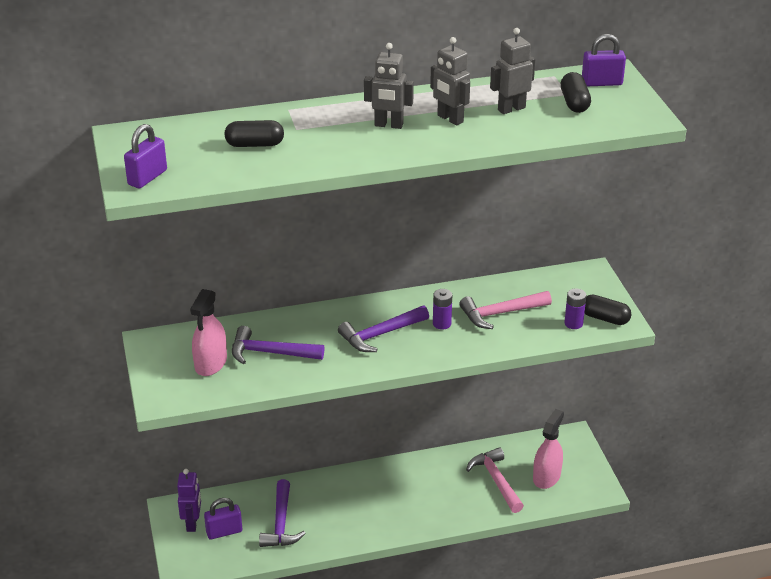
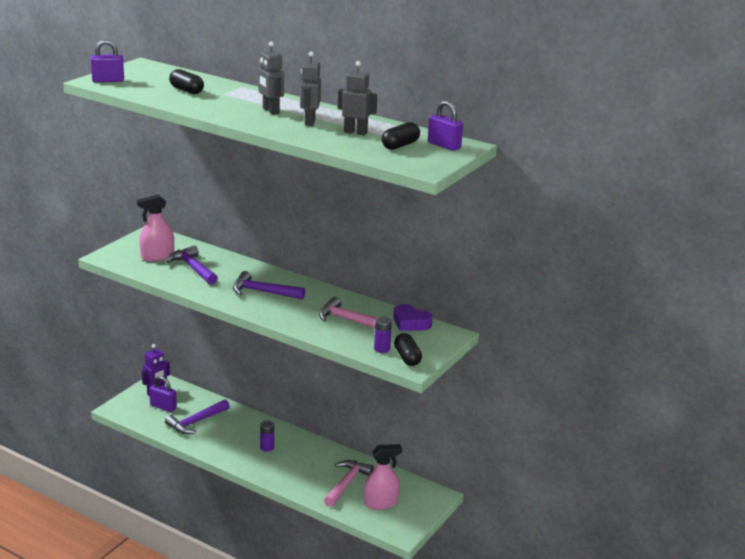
camera: 45 degrees right, 10 degrees down
(442, 324) = (306, 306): purple battery -> purple battery (267, 447)
(545, 282) = (410, 323): none -> purple heart

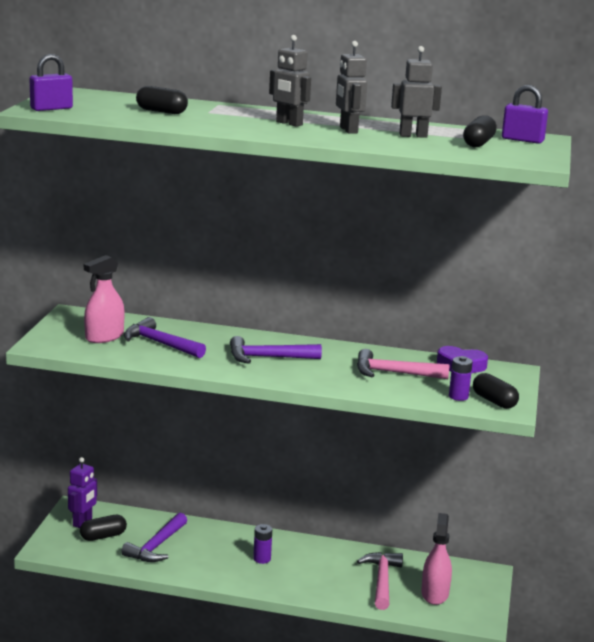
camera: 20 degrees left, 5 degrees down
(163, 407) = (103, 536): purple padlock -> black capsule
(380, 503) = (434, 594): pink spray bottle -> pink spray bottle turned 45 degrees counterclockwise

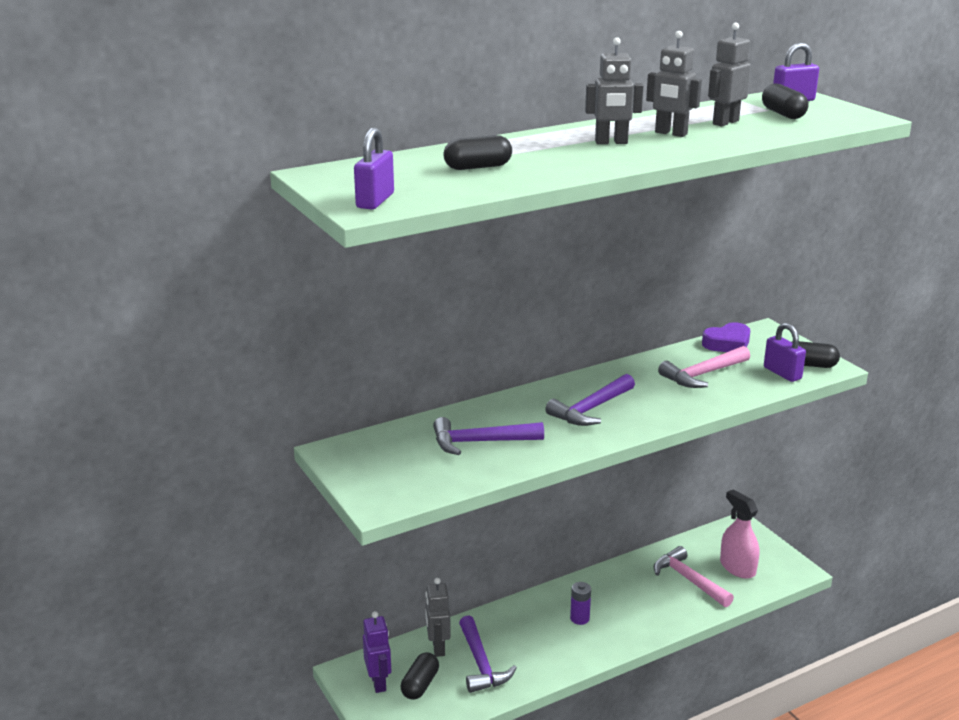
camera: 40 degrees left, 5 degrees up
(104, 337) = (417, 461): pink spray bottle -> none
(146, 524) = (438, 647): none -> grey robot
(458, 396) = (782, 373): purple battery -> purple padlock

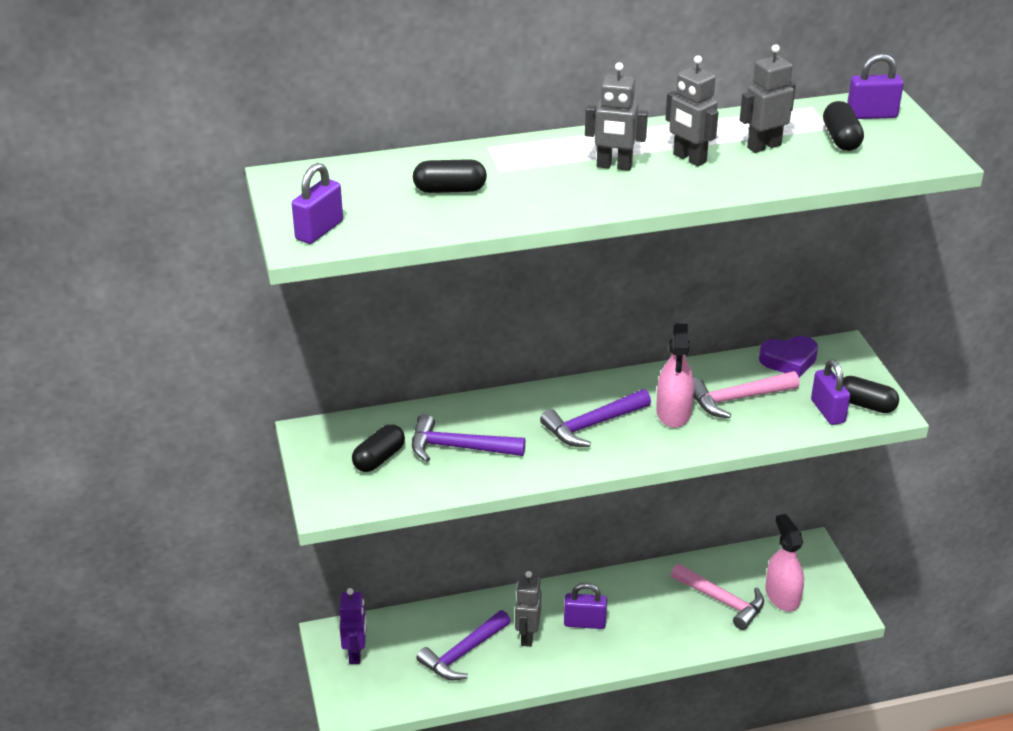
camera: 15 degrees right, 10 degrees up
(420, 685) = (395, 664): black capsule -> black capsule (379, 458)
(438, 647) = (427, 627): grey robot -> grey robot (527, 636)
(481, 663) = (463, 653): purple hammer -> purple hammer turned 45 degrees clockwise
(579, 618) = (584, 623): purple battery -> purple padlock
(655, 391) = (673, 412): none -> pink spray bottle
(689, 580) = (721, 601): pink hammer -> pink hammer turned 150 degrees clockwise

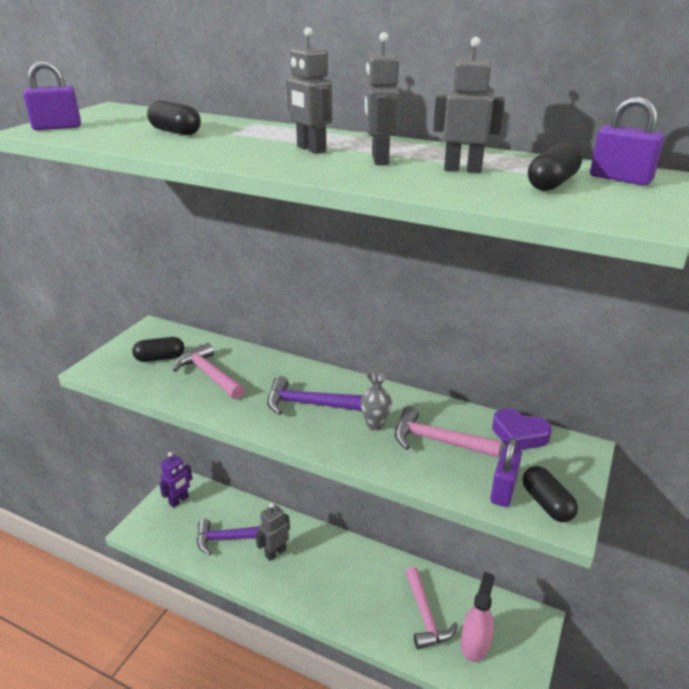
camera: 40 degrees right, 5 degrees down
(459, 447) = (209, 375): purple hammer -> pink hammer
(584, 623) = (318, 568): purple padlock -> none
(673, 412) = (375, 425): pink spray bottle -> grey vase

